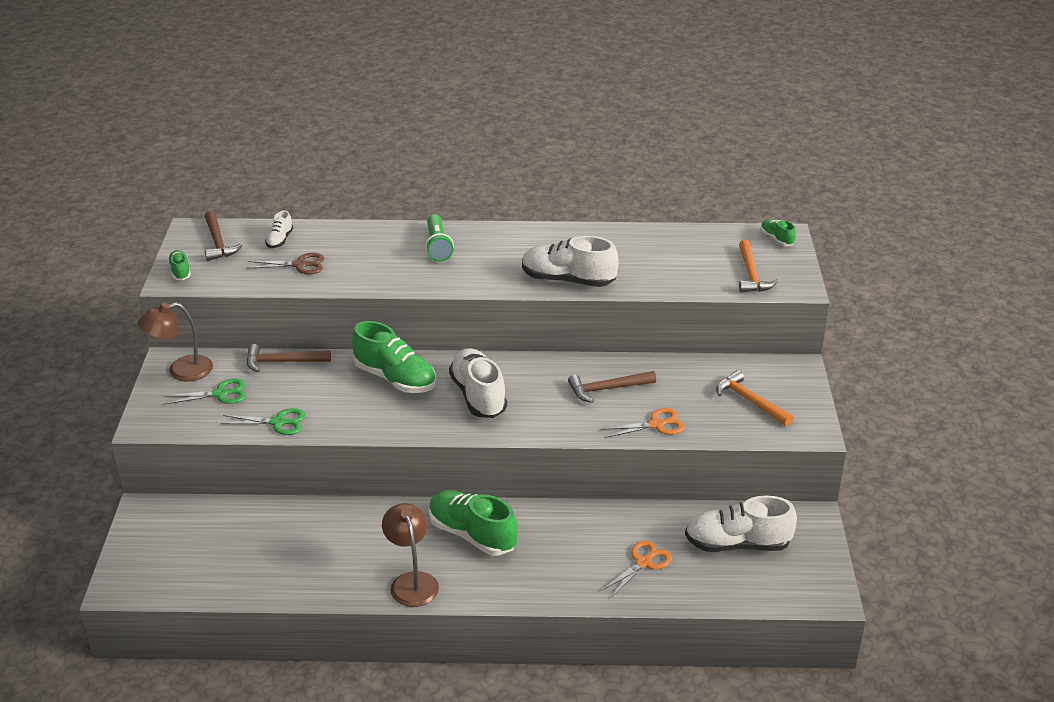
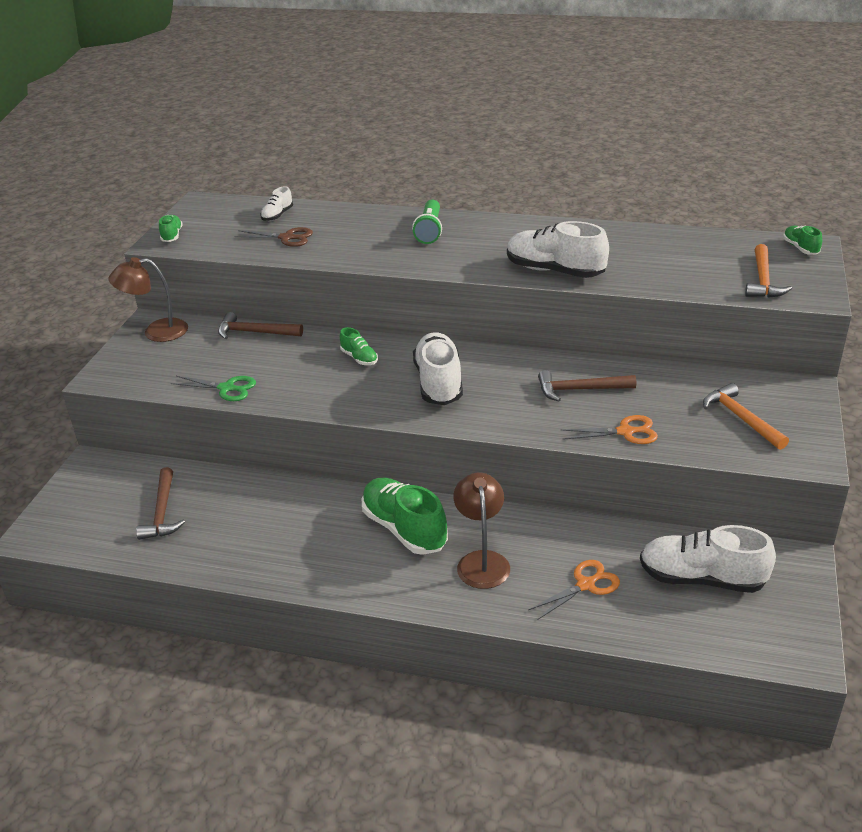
camera: 15 degrees right, 0 degrees up
(218, 242) = (219, 214): brown hammer -> brown hammer (162, 512)
(220, 394) = (183, 356): green scissors -> none
(395, 379) = (359, 358): green shoe -> green shoe, size x0.49
(412, 581) = (324, 570): brown lamp -> brown lamp (482, 561)

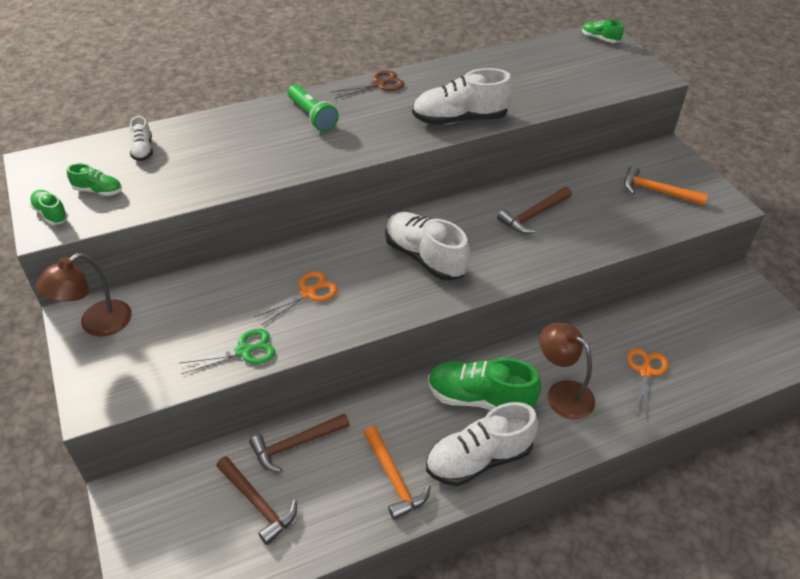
camera: 40 degrees left, 10 degrees up
(255, 332) = (204, 280): brown hammer -> brown hammer (296, 444)
(287, 238) = (184, 171): brown scissors -> brown scissors (379, 84)
(359, 358) = (332, 264): green shoe -> green shoe (98, 191)
(625, 432) = (601, 237): orange scissors -> orange scissors (308, 293)
(701, 578) = (704, 325): white shoe -> white shoe (478, 459)
(763, 280) = (608, 75): orange hammer -> orange hammer (394, 478)

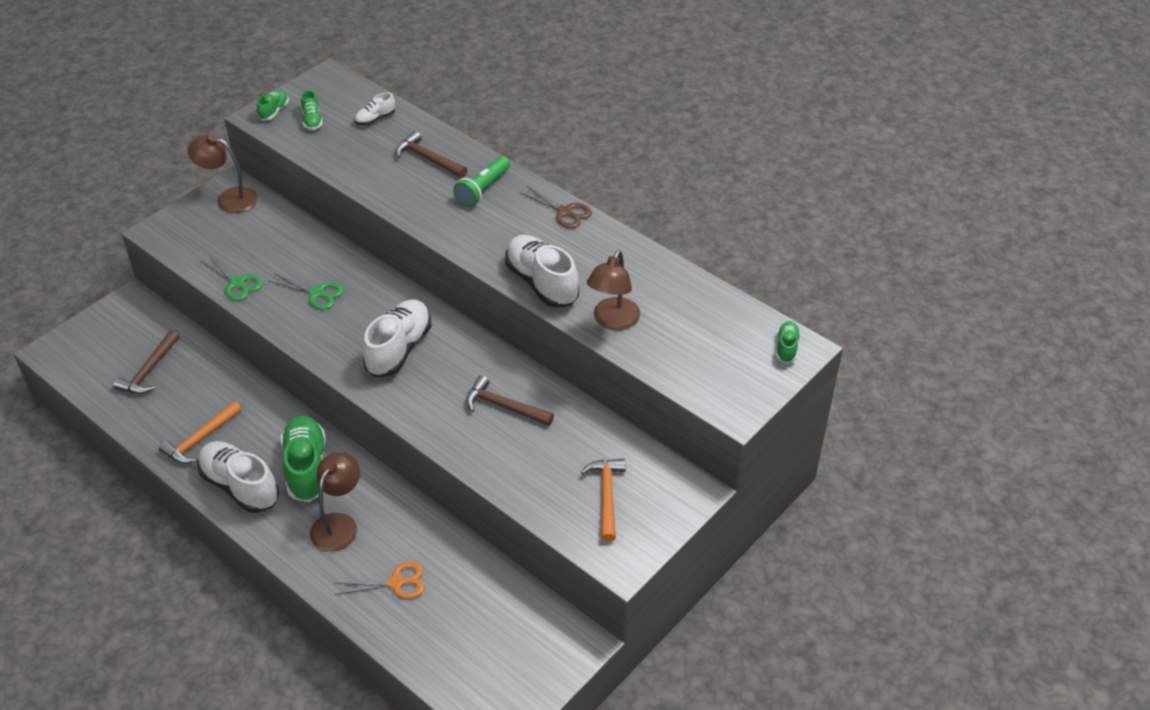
camera: 65 degrees right, 0 degrees up
(296, 444) = (210, 370): brown hammer -> brown hammer (428, 159)
(308, 293) = (317, 293): orange scissors -> green scissors
(528, 99) = (613, 321): none -> brown lamp

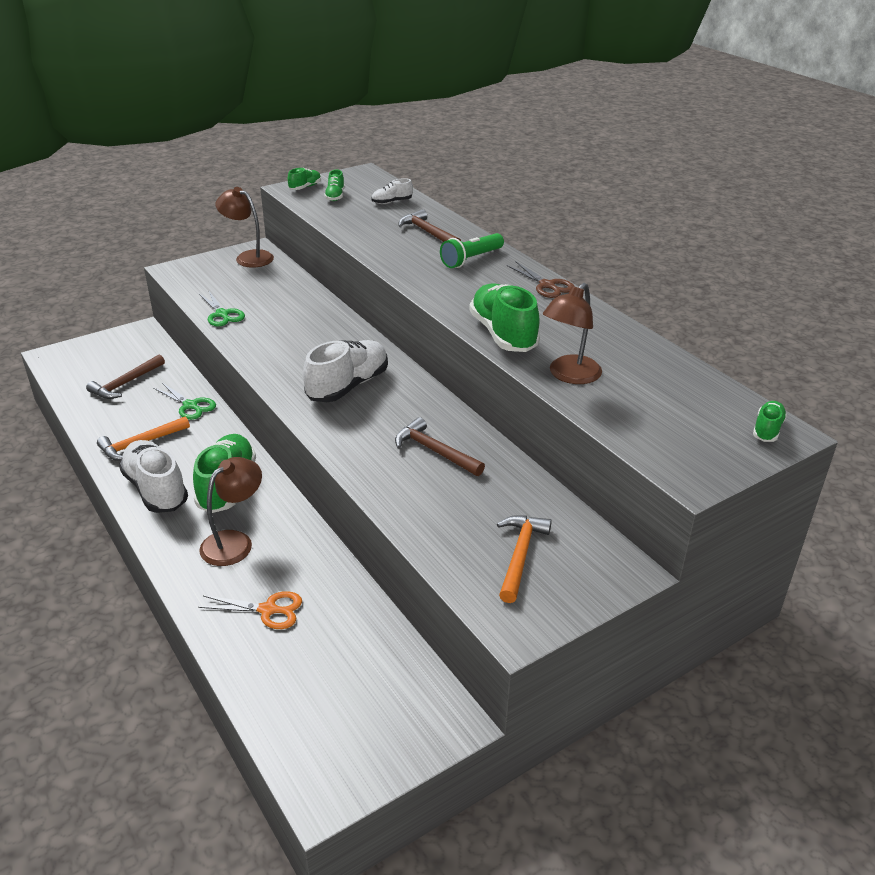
camera: 15 degrees right, 10 degrees down
(317, 293) = (290, 332): green scissors -> green scissors (190, 406)
(542, 283) = (503, 334): white shoe -> green shoe

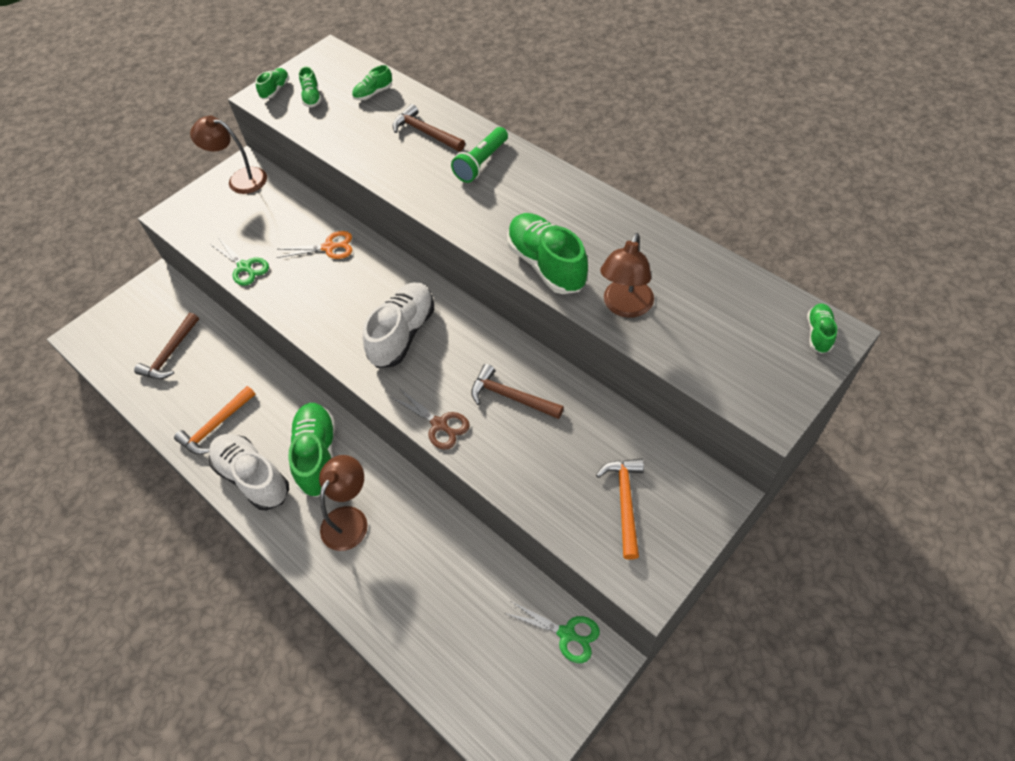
camera: 10 degrees left, 20 degrees up
(190, 406) = (245, 366): green scissors -> green scissors (567, 634)
(268, 610) = (407, 586): orange scissors -> orange scissors (329, 247)
(392, 202) = (373, 93): white shoe -> green shoe
(547, 285) = (566, 184): brown scissors -> brown scissors (439, 425)

